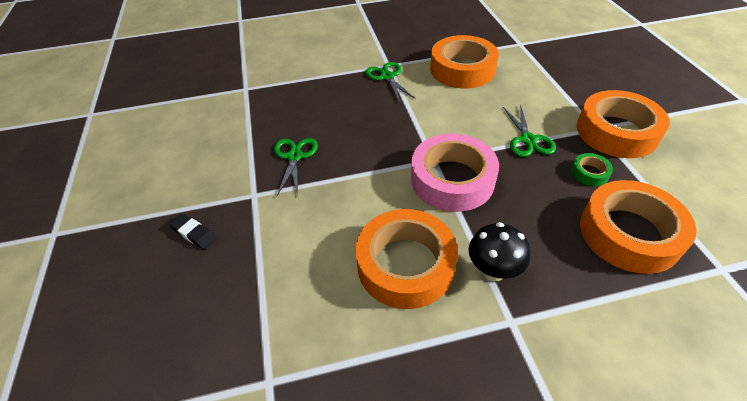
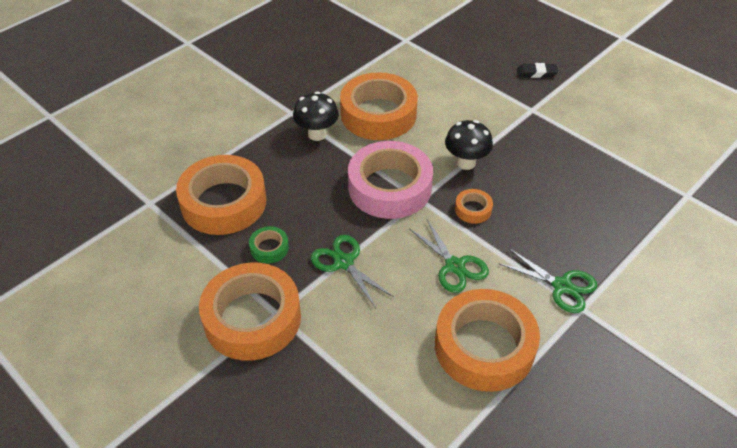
camera: 145 degrees right, 0 degrees up
(294, 156) = (540, 149): green scissors -> green scissors (454, 266)
(367, 172) = (466, 163): none -> black mushroom
(398, 136) = (473, 209): none -> orange tape

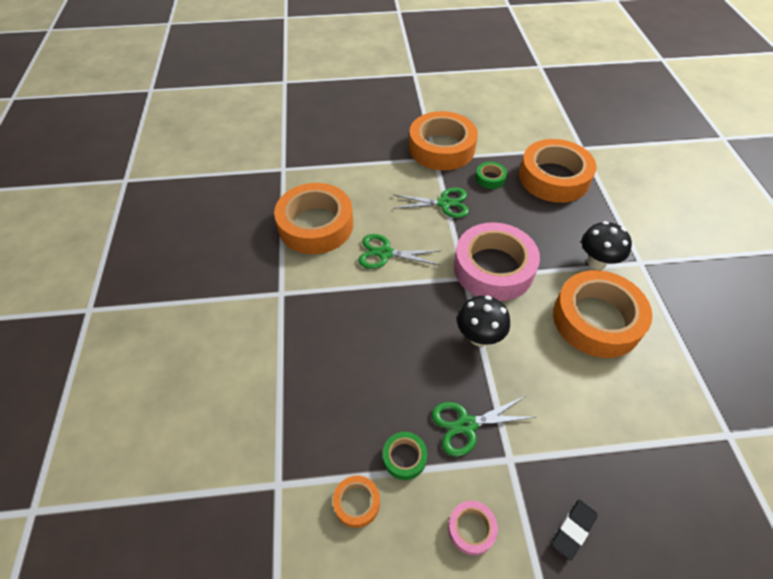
camera: 130 degrees right, 5 degrees up
(473, 209) = (423, 301): orange tape -> orange tape (357, 503)
(562, 286) = (307, 297): green scissors -> green scissors (466, 425)
(588, 106) = (471, 529): none -> pink tape
(592, 151) = (404, 457): none -> green tape

